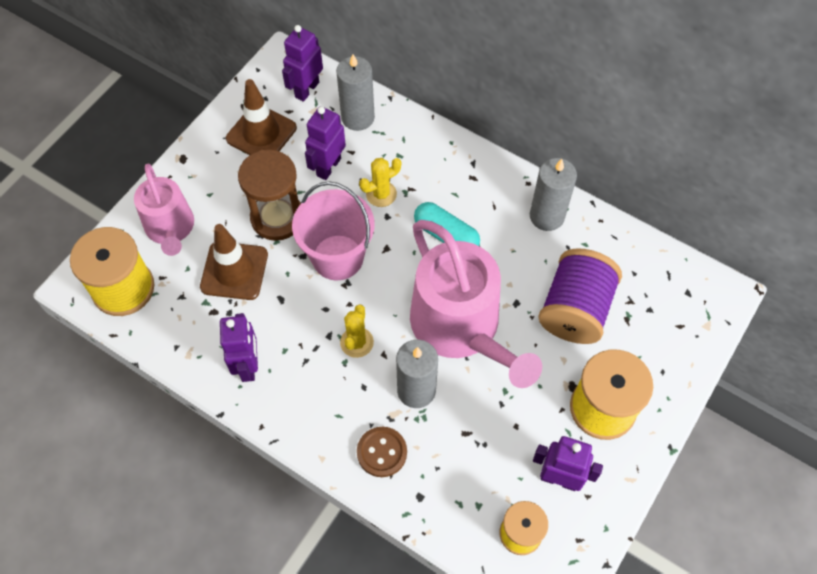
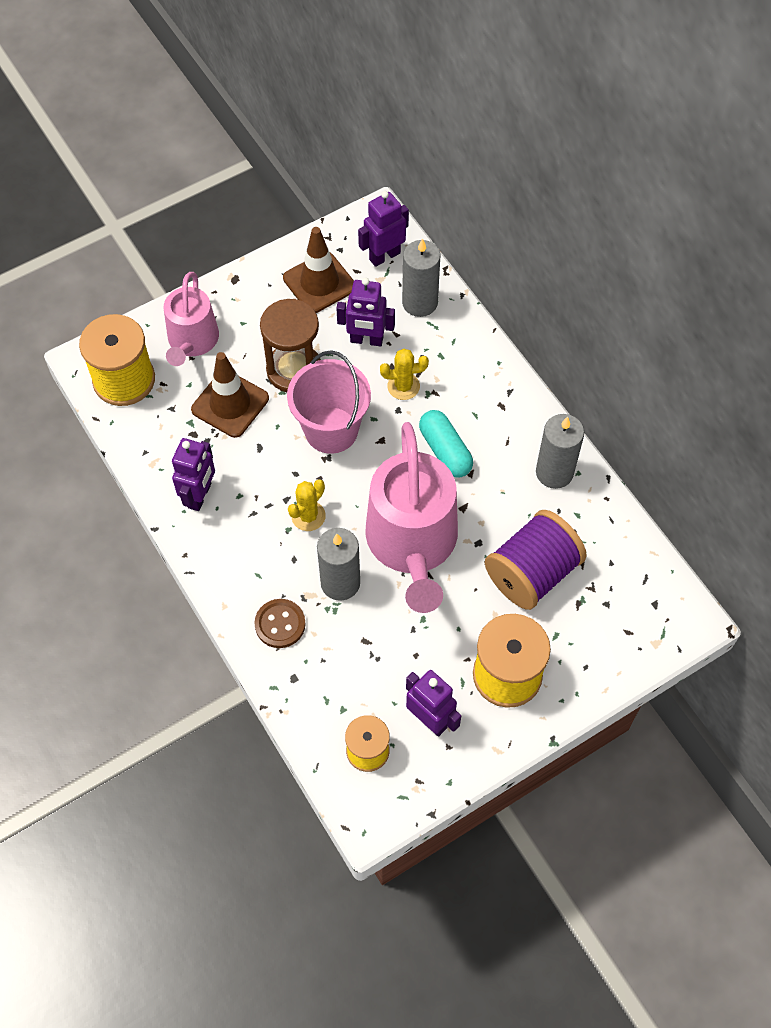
camera: 25 degrees right, 0 degrees up
(328, 167) = (366, 340): purple robot -> purple robot turned 135 degrees counterclockwise

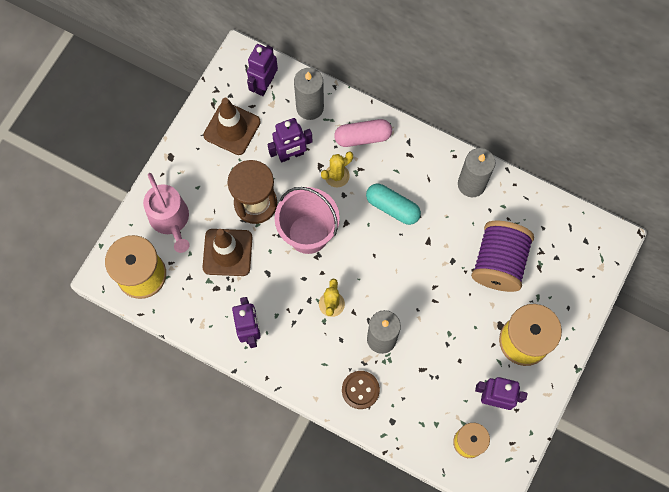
camera: 30 degrees left, 10 degrees up
(413, 543) = (411, 285): pink watering can -> none
(459, 361) = (363, 137): none -> pink capsule

